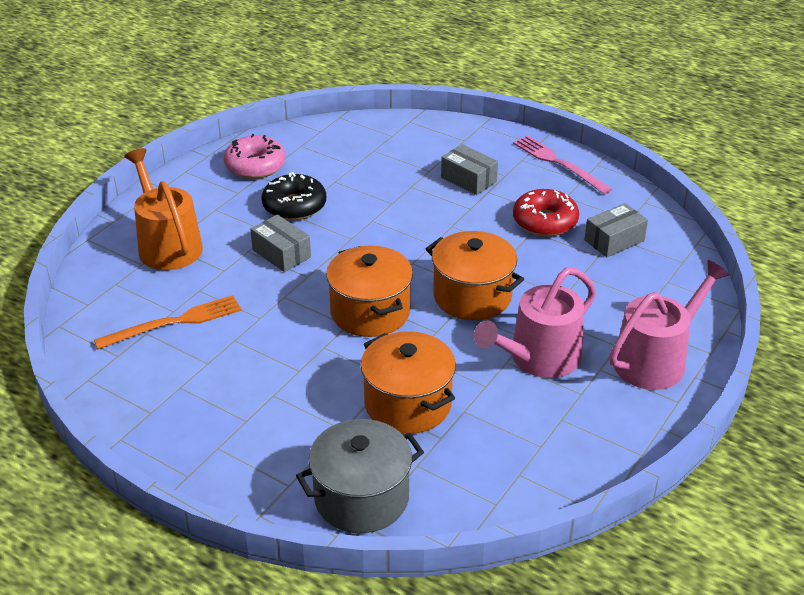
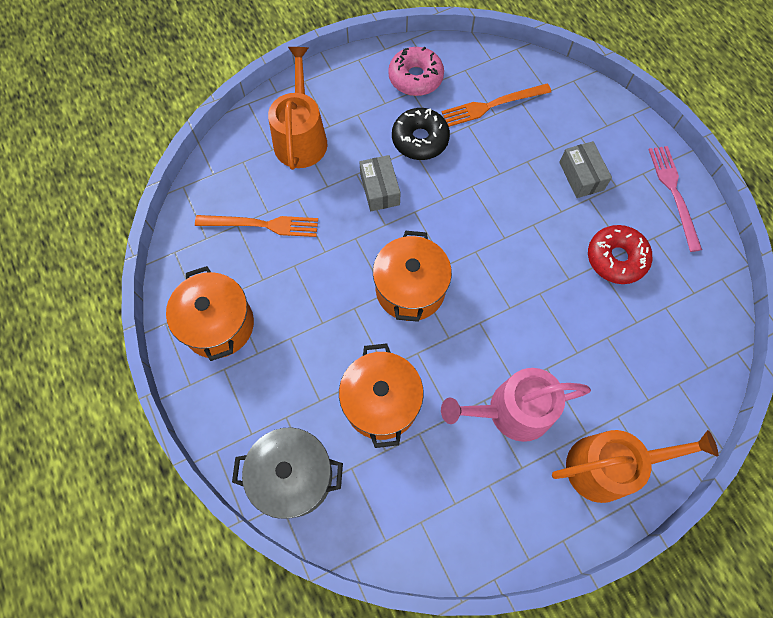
camera: 30 degrees right, 30 degrees up
(347, 160) = (492, 105): none -> orange fork
(472, 296) = (500, 314): orange pot -> orange pot (218, 325)
(614, 240) = (663, 311): grey box -> none
(656, 360) = (608, 466): pink watering can -> orange watering can

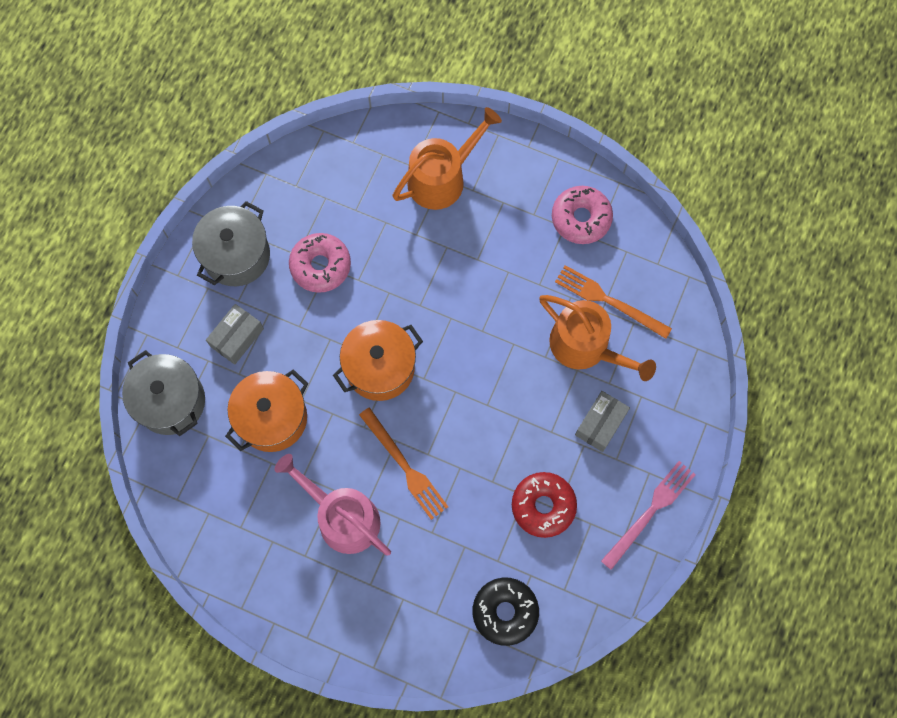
camera: 50 degrees right, 5 degrees up
(218, 325) = (236, 255): orange pot -> grey pot
(262, 225) = (341, 215): orange fork -> orange fork (405, 466)
(288, 269) = (320, 266): none -> pink donut
(379, 189) = (447, 276): grey box -> grey box (237, 337)
(420, 139) = (522, 270): black donut -> black donut (505, 612)
(608, 466) = (356, 618): orange watering can -> orange watering can (585, 346)

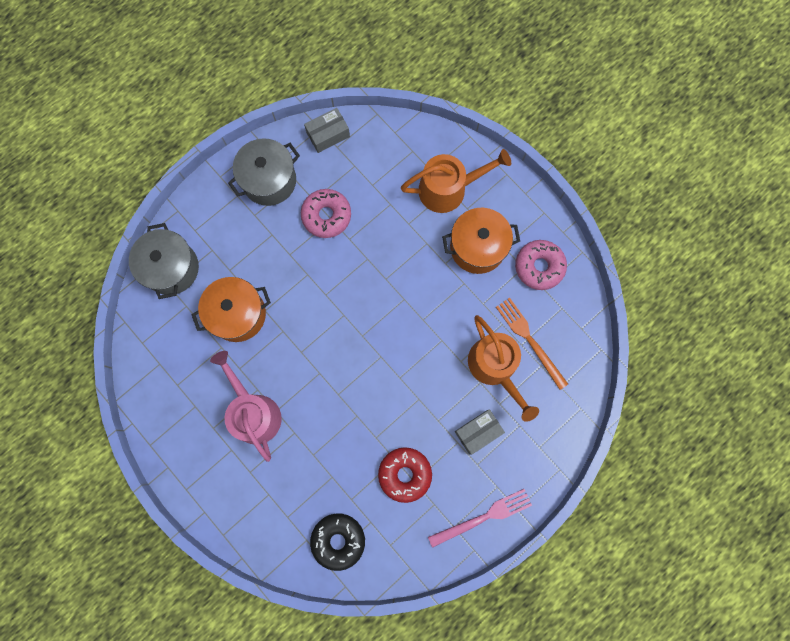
camera: 25 degrees right, 5 degrees up
(237, 337) = (240, 242): grey box -> grey box (328, 134)
(380, 368) = (333, 313): orange pot -> orange pot (477, 247)
(405, 466) = (317, 395): orange fork -> none

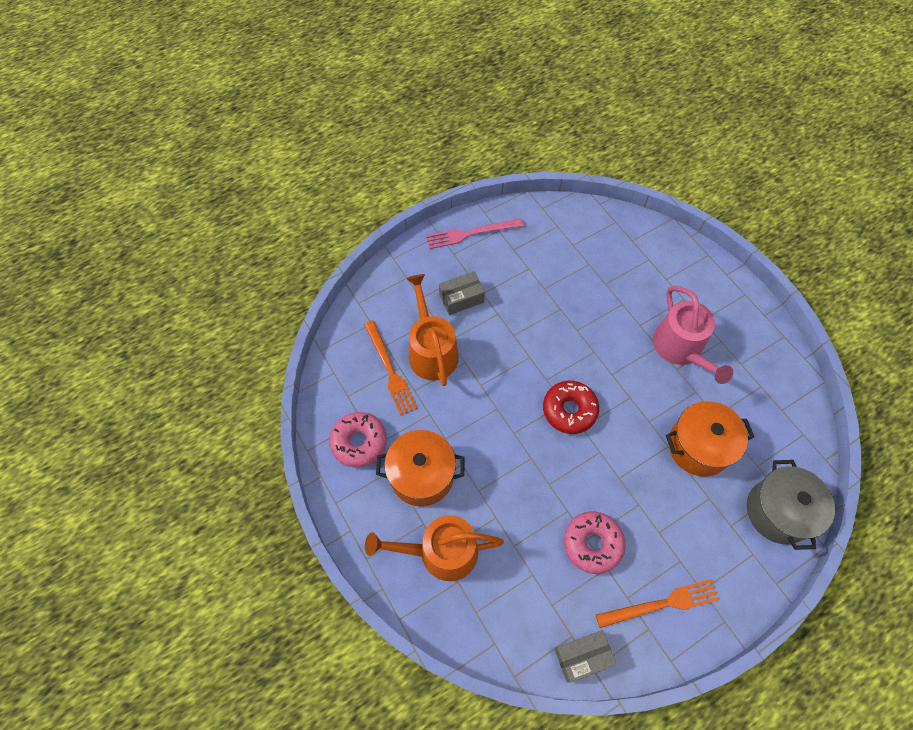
camera: 170 degrees left, 15 degrees down
(269, 180) = (661, 604): grey pot -> orange fork
(338, 540) = (603, 236): black donut -> none
(405, 474) = (537, 275): red donut -> red donut (569, 410)

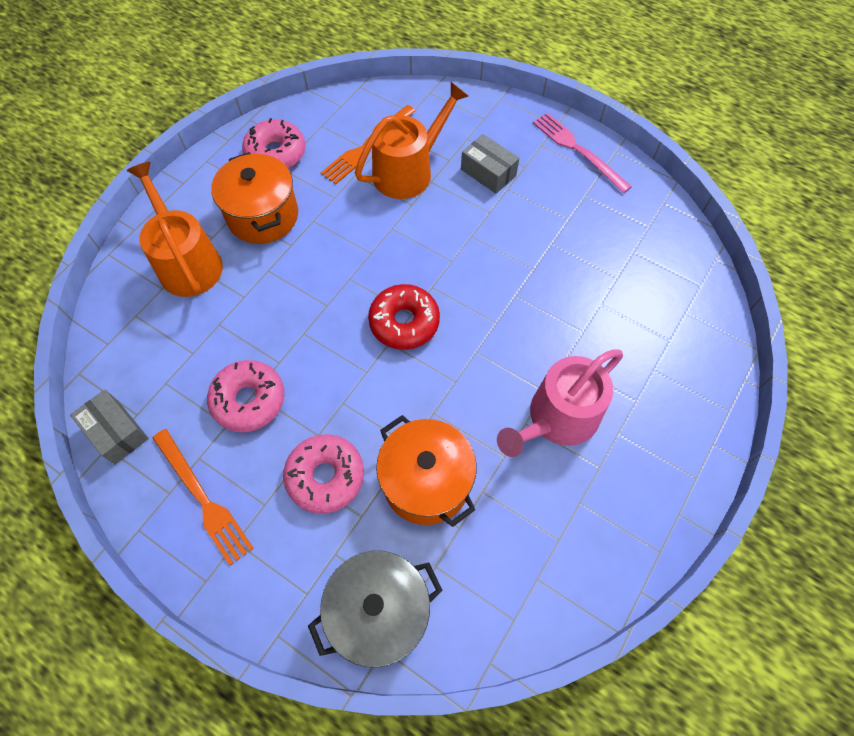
camera: 65 degrees right, 0 degrees up
(673, 510) = (325, 476): none -> pink donut

